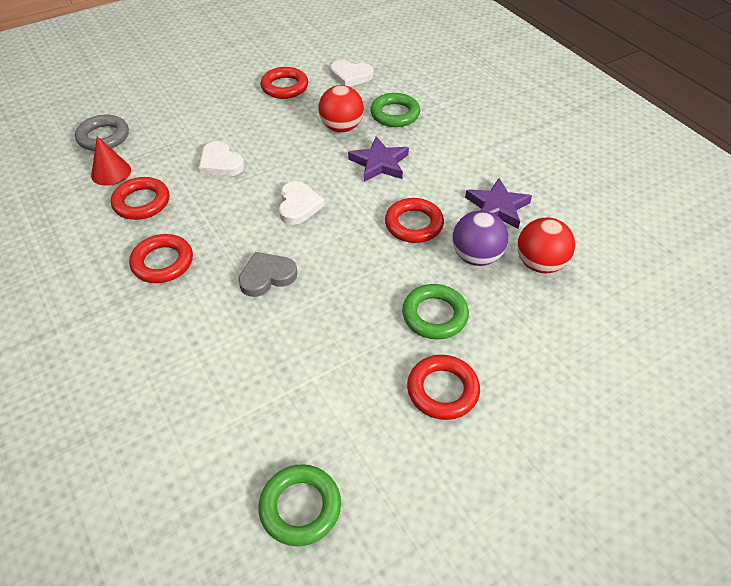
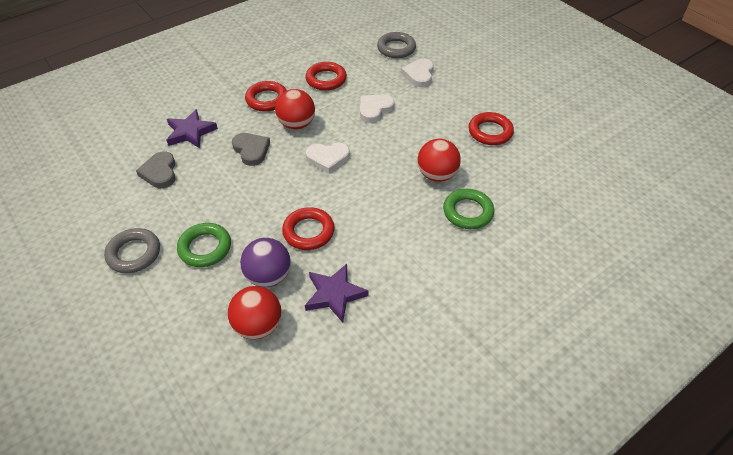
camera: 85 degrees right, 0 degrees up
(111, 172) = (357, 60): red cone -> none
(227, 232) = (297, 124): none -> red ball
(290, 378) = (160, 172): none -> grey heart
(300, 507) = (66, 187): green ring -> none
(350, 76) = (524, 175): white heart -> white heart (419, 75)
(379, 163) = (389, 204): purple star -> purple star (190, 132)
(442, 390) = (134, 253): red ring -> grey ring

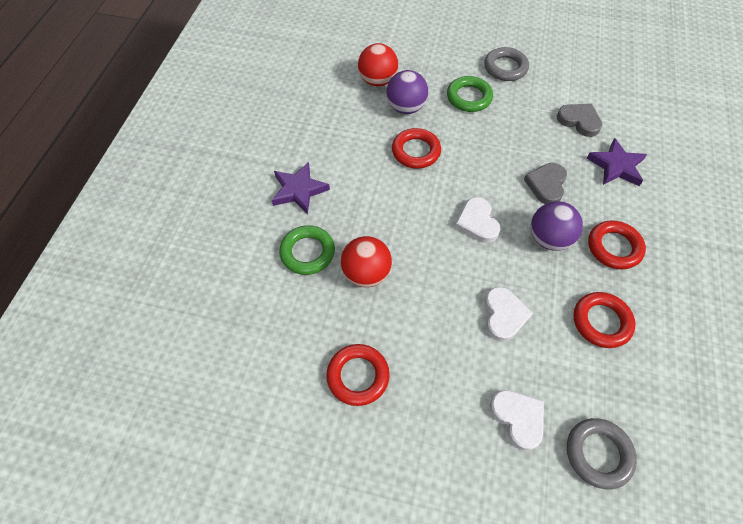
camera: 140 degrees right, 10 degrees up
(251, 150) = (546, 185): grey heart -> grey heart turned 90 degrees clockwise
(297, 124) = (549, 239): red ball -> purple ball
(328, 158) = (477, 222): white heart -> white heart turned 60 degrees counterclockwise
(334, 294) = (351, 124): purple star -> purple star (299, 190)

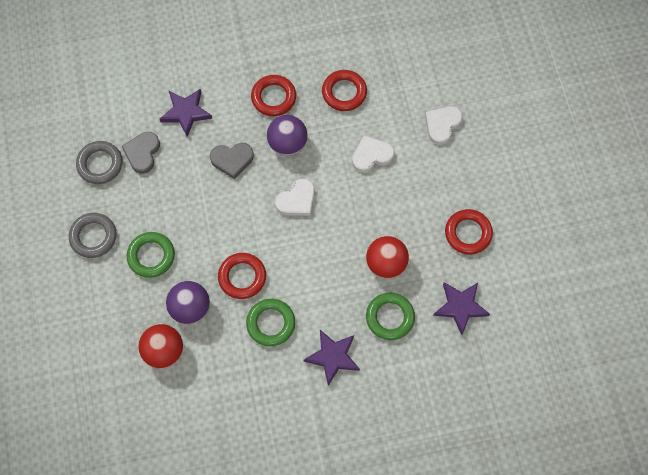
camera: 115 degrees left, 10 degrees up
(278, 324) = (460, 307): none -> purple star
(359, 156) = (271, 323): none -> green ring
(598, 454) = (440, 75): grey ring -> grey ring (100, 164)

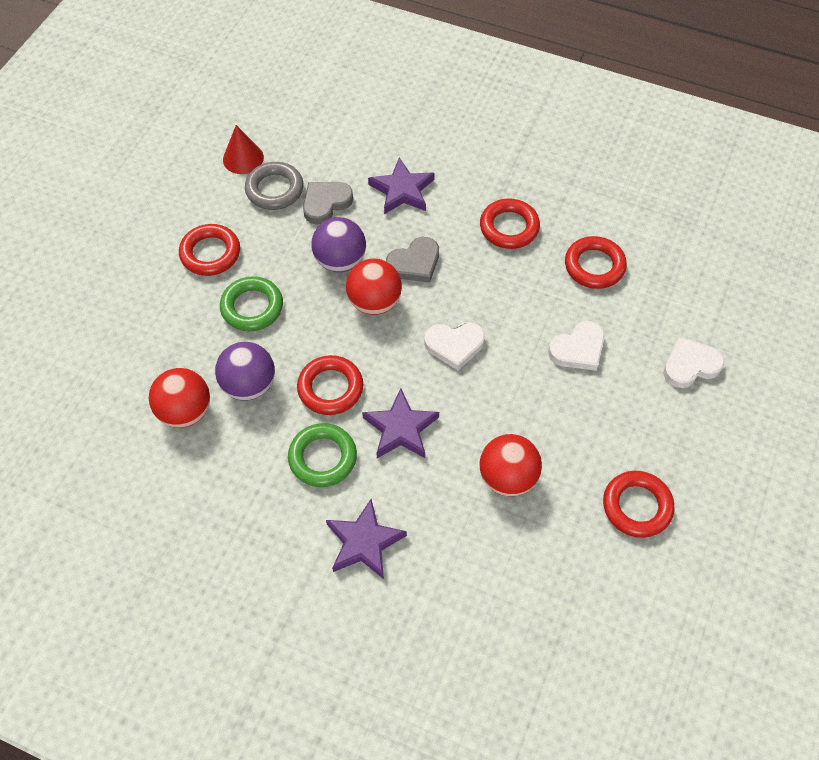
camera: 35 degrees right, 10 degrees down
(59, 154) = (243, 158): none -> red cone
(93, 237) = (210, 253): grey ring -> red ring
(226, 203) = (374, 302): none -> red ball
(232, 160) = (414, 263): grey heart -> grey heart turned 60 degrees counterclockwise
(287, 144) = (489, 282): purple ball -> purple ball (340, 261)
(371, 155) = (578, 349): white heart -> white heart turned 135 degrees clockwise
(390, 317) = (467, 542): green ring -> none
(460, 307) = (565, 587): purple star -> purple star (400, 428)

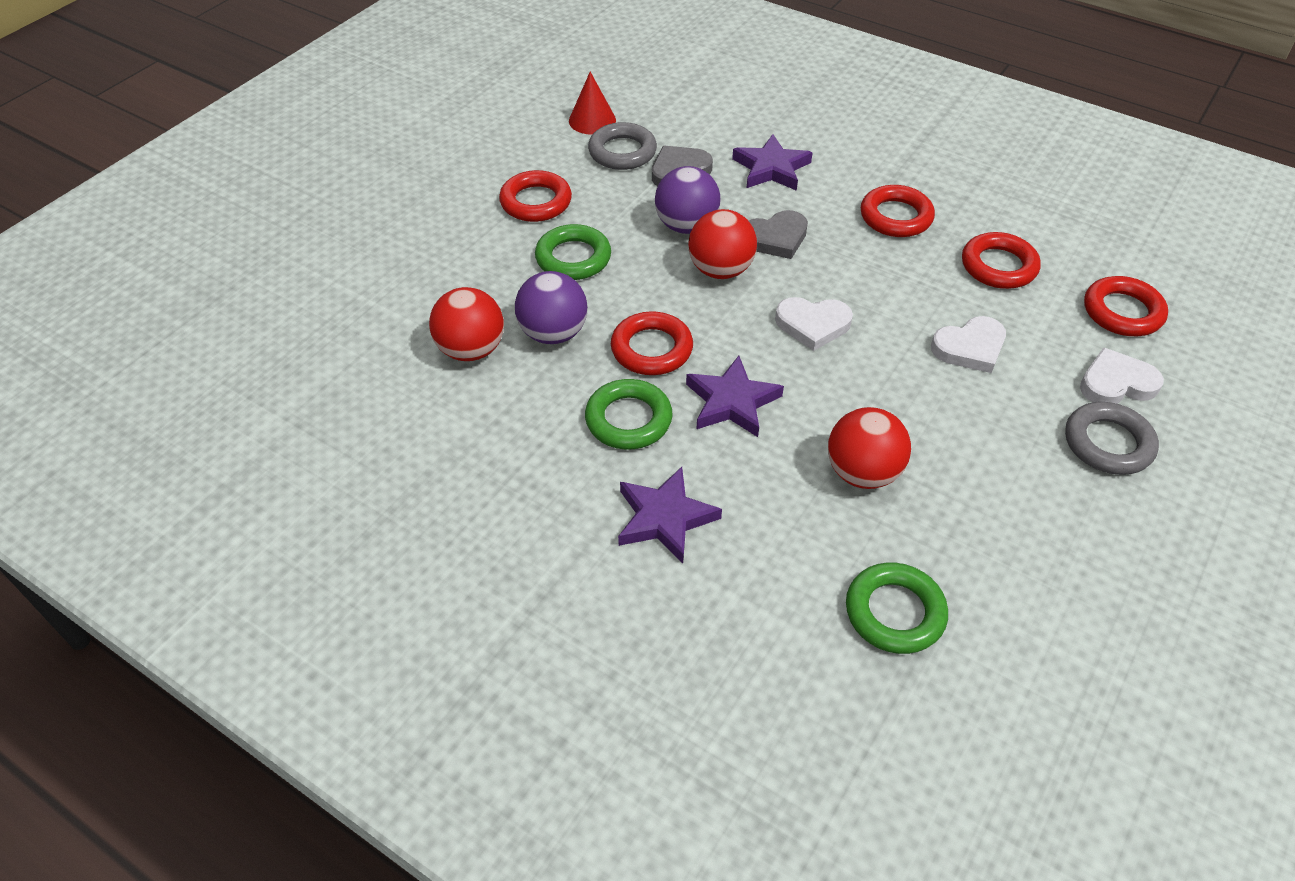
camera: 10 degrees right, 10 degrees down
(543, 594) = (894, 612): none -> green ring
(637, 506) = (1033, 529): red ring -> red ring (1122, 312)
(686, 422) = (1108, 443): none -> grey ring

